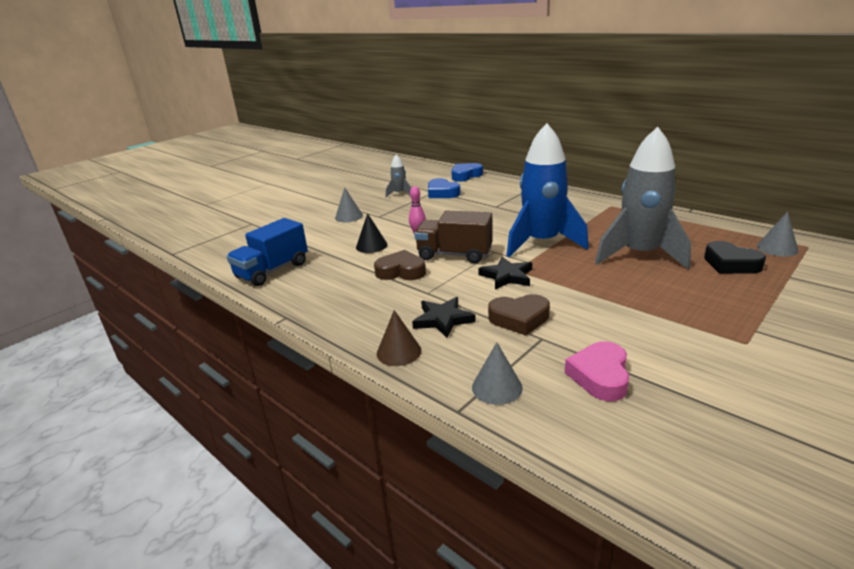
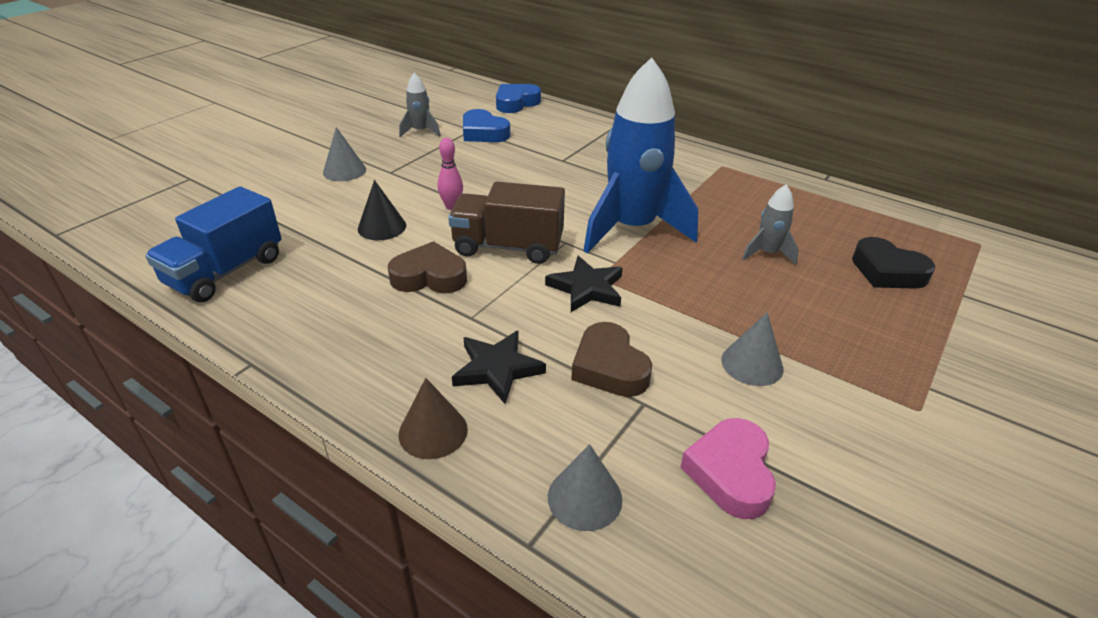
camera: 10 degrees left, 10 degrees up
(519, 319) = (609, 367): brown heart -> brown heart turned 75 degrees clockwise
(639, 255) = (767, 253): grey rocket -> grey rocket, size x0.44
(777, 248) = (943, 246): grey cone -> grey cone (752, 364)

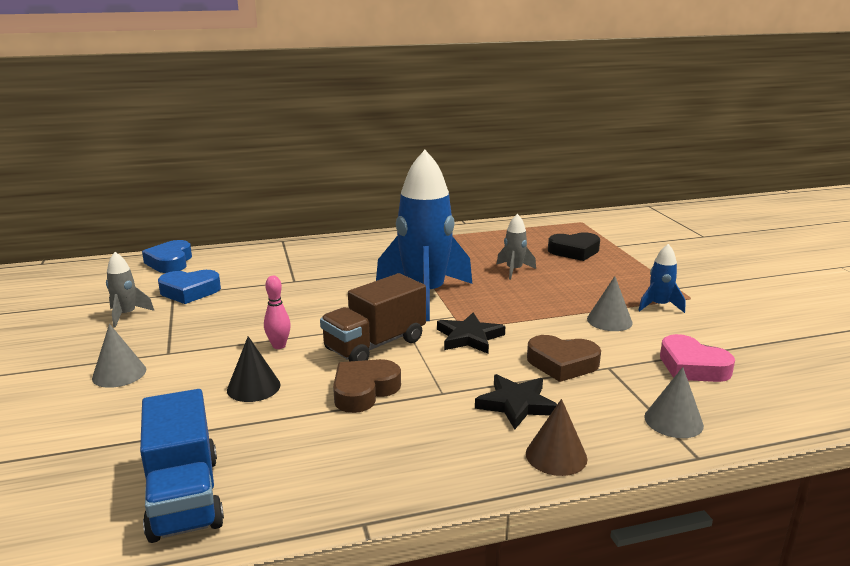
camera: 50 degrees left, 15 degrees down
(850, 389) = (659, 306): none -> blue rocket

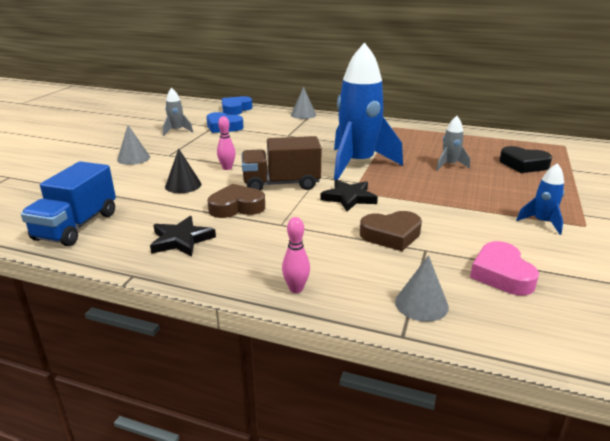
camera: 35 degrees right, 5 degrees up
(516, 404) = (317, 248): black star -> black star (181, 240)
(556, 456) = (296, 289): brown cone -> pink bowling pin
(562, 364) = (391, 235): brown heart -> brown heart turned 60 degrees counterclockwise
(609, 320) = (477, 219): grey cone -> grey cone (303, 114)

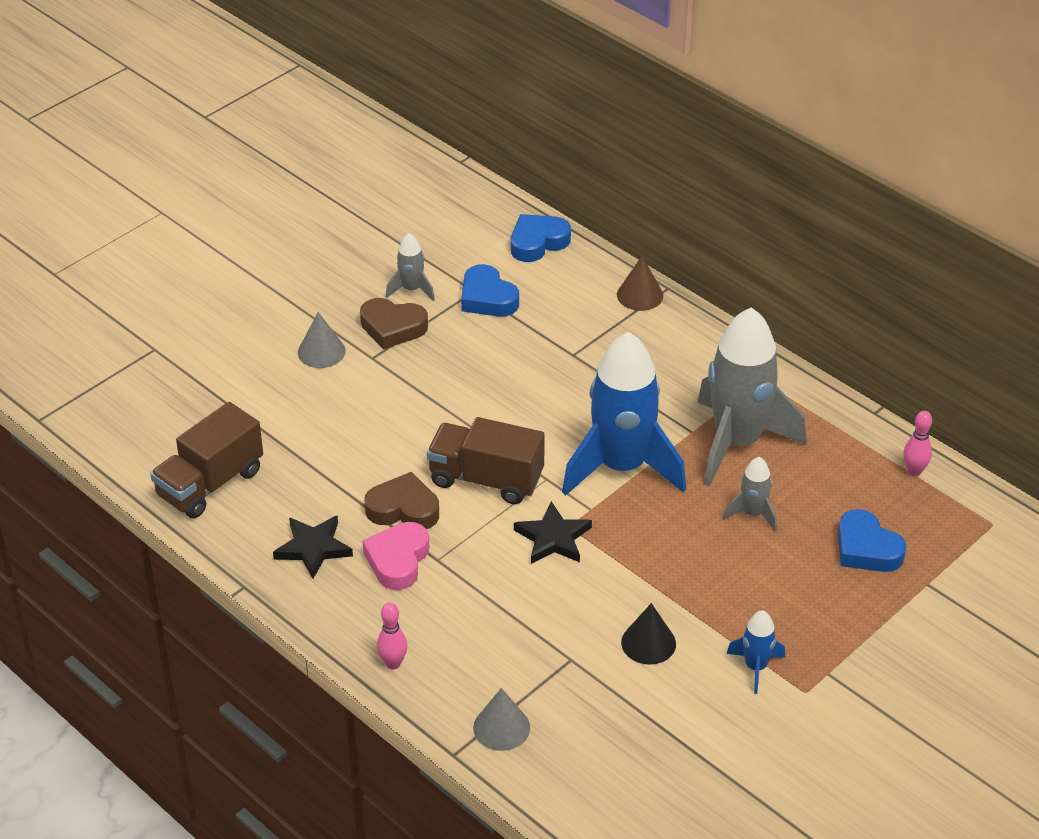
camera: 25 degrees right, 15 degrees up
(77, 226) = (210, 484): blue truck -> brown truck
(183, 185) = (360, 440): black cone -> black cone (648, 643)
(227, 168) = (435, 418): pink bowling pin -> pink bowling pin (914, 471)
(303, 114) = (640, 295): grey cone -> brown cone
(391, 235) = (551, 623): brown heart -> brown heart (392, 327)
(408, 145) = (737, 442): none -> grey rocket
(501, 274) = (620, 723): pink heart -> pink heart (398, 560)
(523, 164) = (866, 549): black heart -> blue heart

